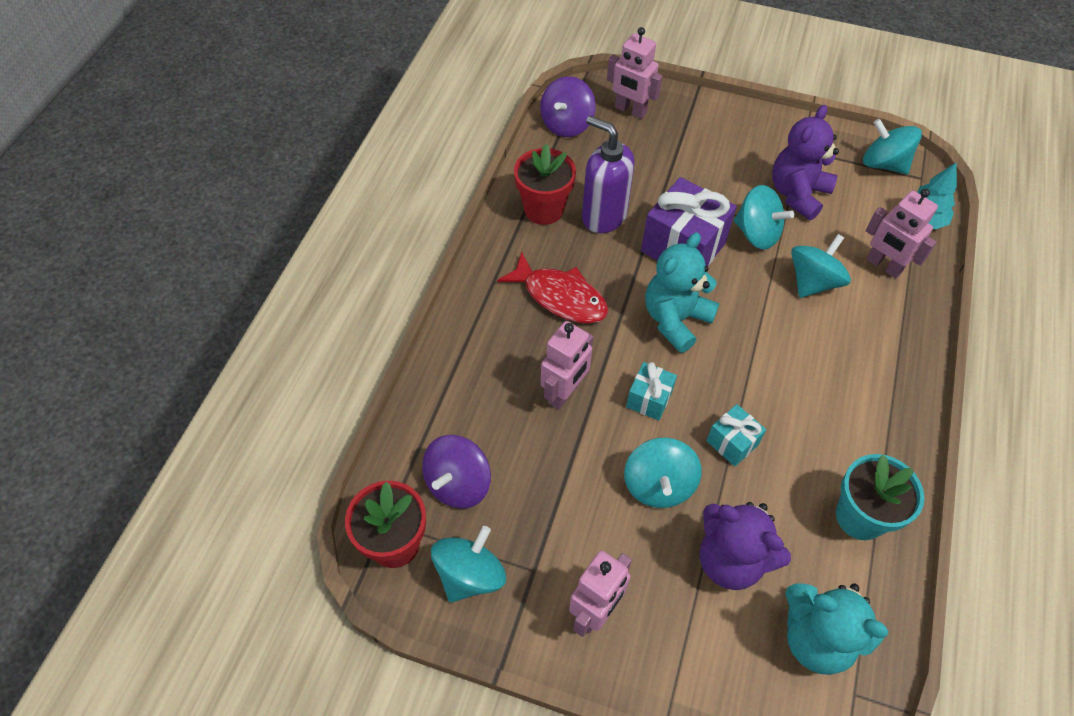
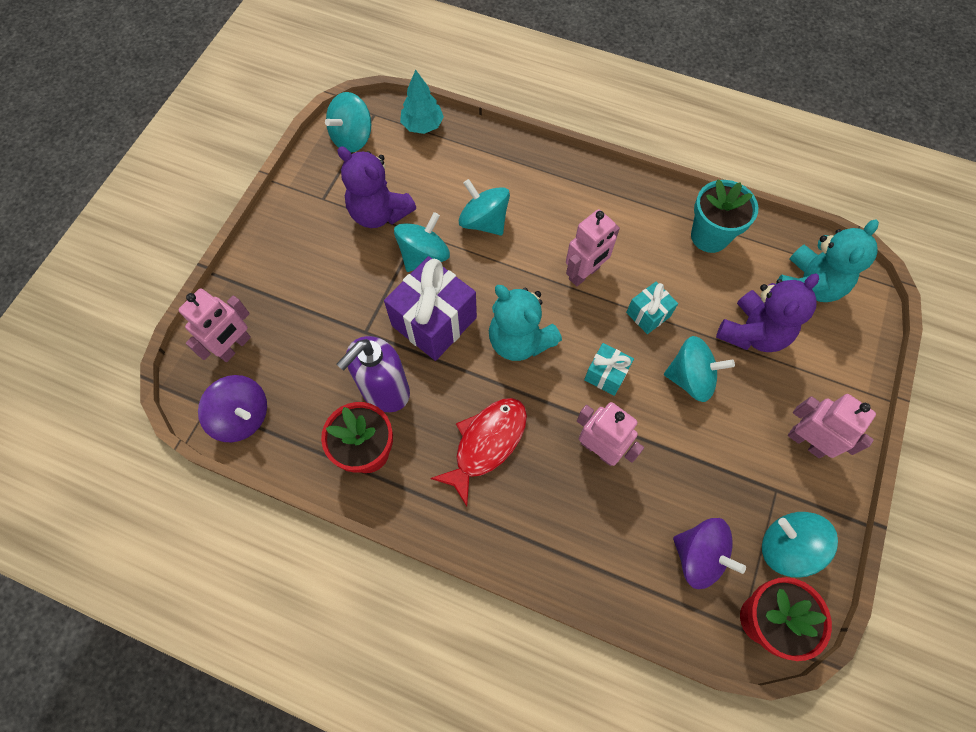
camera: 85 degrees left, 10 degrees up
(883, 266) = (471, 165): pink robot -> pink robot (584, 273)

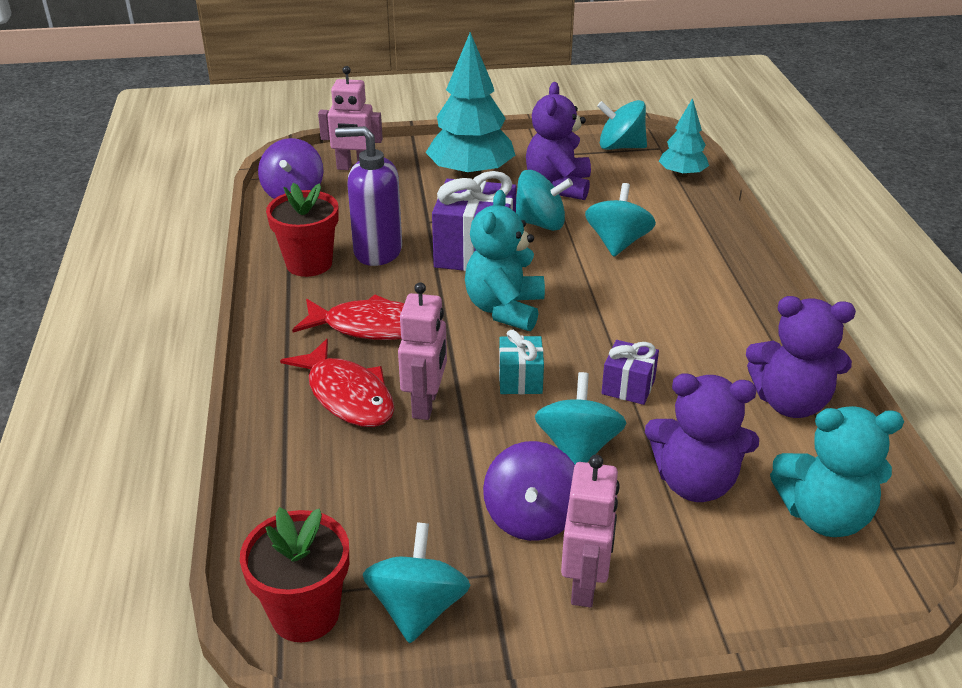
camera: 60 degrees right, 30 degrees down
(315, 263) = (471, 174): none -> turquoise tree
(561, 498) = (347, 395): none -> red fish
(584, 273) = (629, 324): pink robot -> none
(648, 314) = (628, 387): turquoise gift -> purple gift
(690, 378) = (578, 447): turquoise spinning top -> turquoise spinning top turned 150 degrees counterclockwise
(698, 556) = (351, 526): purple spinning top -> purple spinning top (531, 517)
(709, 236) = (790, 402): turquoise flower pot -> purple teddy bear

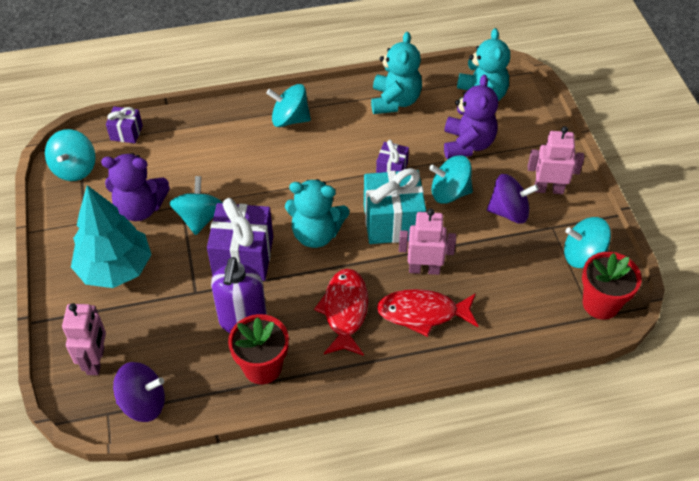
camera: 95 degrees left, 15 degrees up
(347, 395) = (422, 313): red fish -> red fish turned 135 degrees counterclockwise
(520, 380) = (393, 222): turquoise gift -> turquoise gift, size x1.91
(617, 243) = (227, 172): turquoise spinning top -> turquoise spinning top (290, 119)
(682, 174) = (126, 133): turquoise tree -> purple gift
(790, 402) = (395, 101): purple teddy bear -> turquoise teddy bear

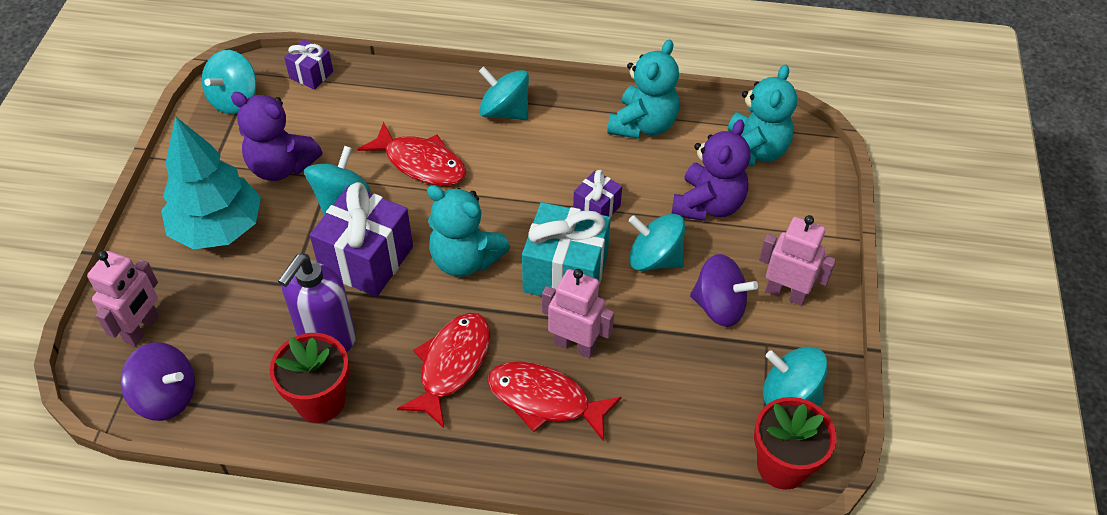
camera: 20 degrees right, 0 degrees up
(247, 175) = (421, 163): none -> red fish

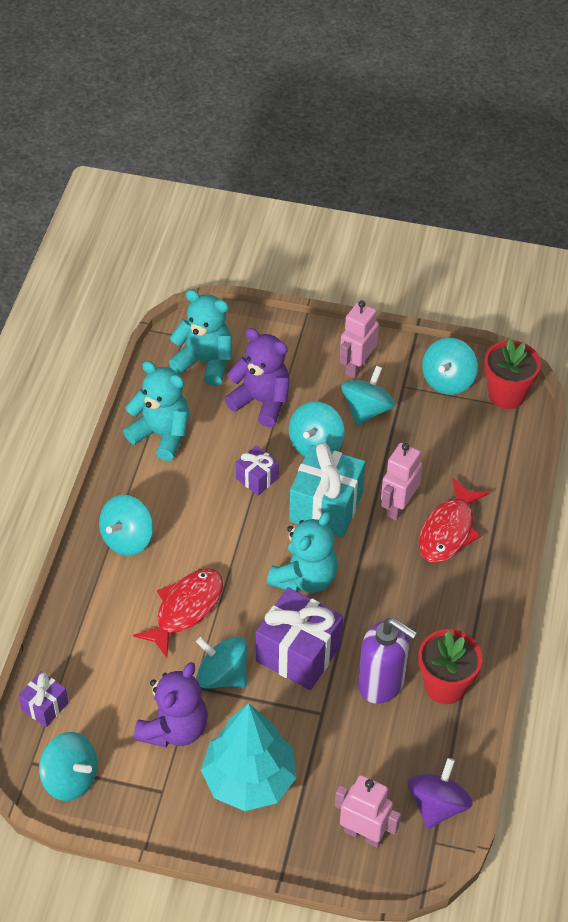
camera: 85 degrees left, 0 degrees up
(452, 365) = (414, 591): red fish -> none
(719, 306) = (366, 409): purple spinning top -> turquoise spinning top

